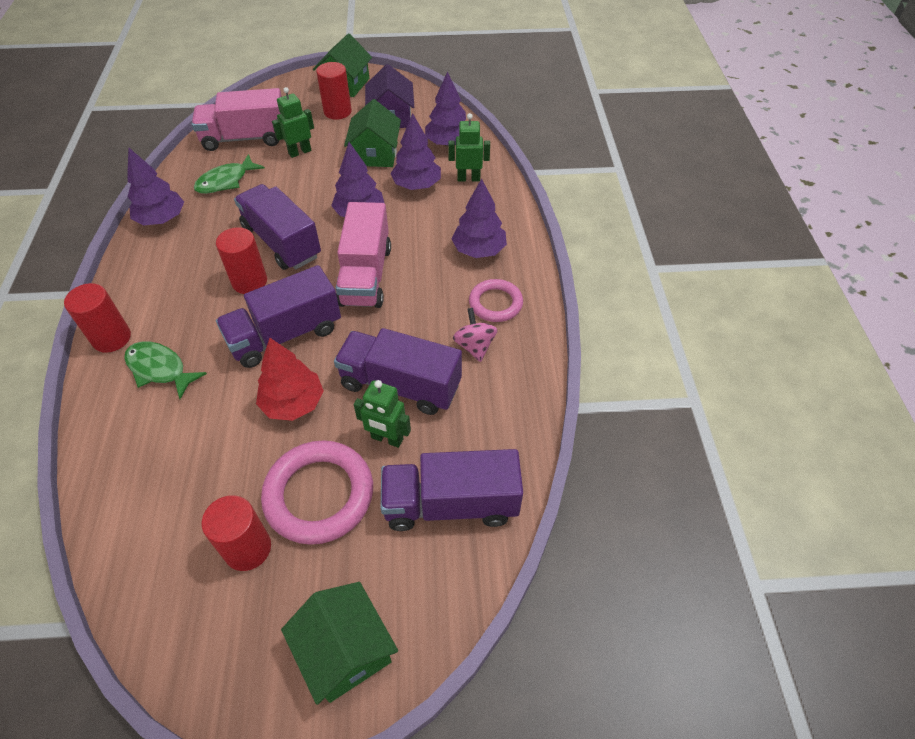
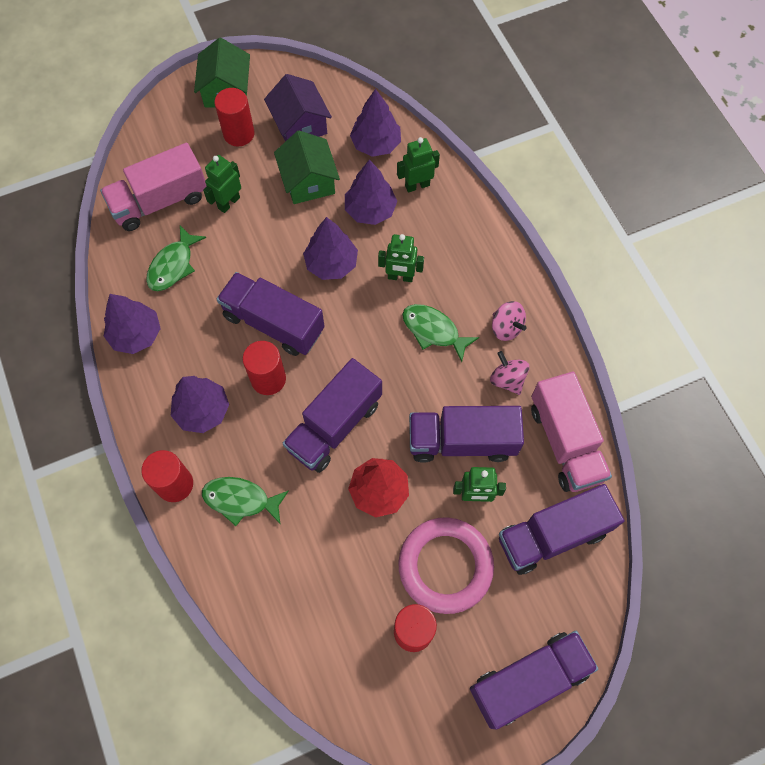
camera: 20 degrees left, 15 degrees up
(345, 651) = (528, 680): green house -> purple truck
(365, 275) = (374, 335): pink truck -> pink truck (565, 442)
(415, 238) = (400, 277): none -> green robot
(423, 287) = (433, 331): none -> green fish
(479, 250) = (465, 272): purple tree -> purple tree (202, 411)
(495, 303) = (506, 328): pink ring -> pink spinning top

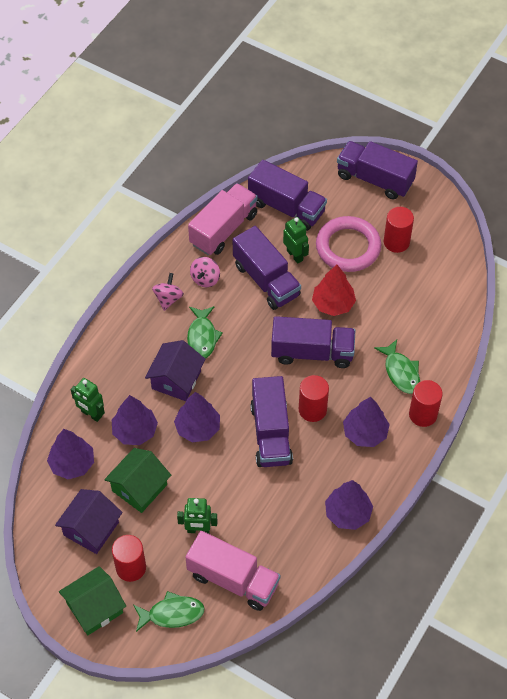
camera: 125 degrees left, 10 degrees down
(173, 265) = (278, 529): green fish -> green fish (172, 614)
(400, 277) = (176, 380): green robot -> purple house

